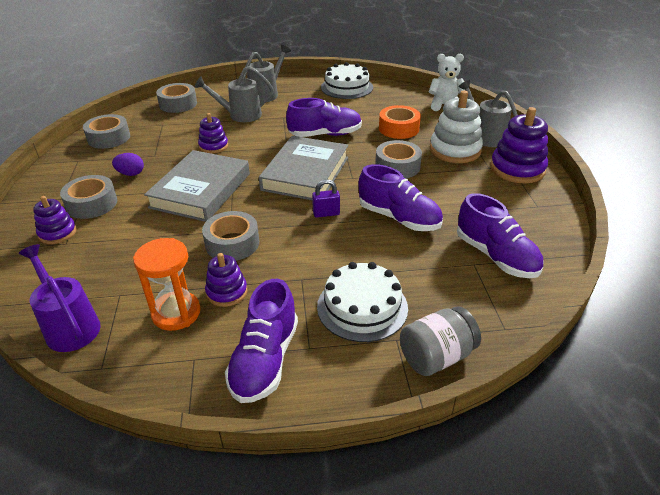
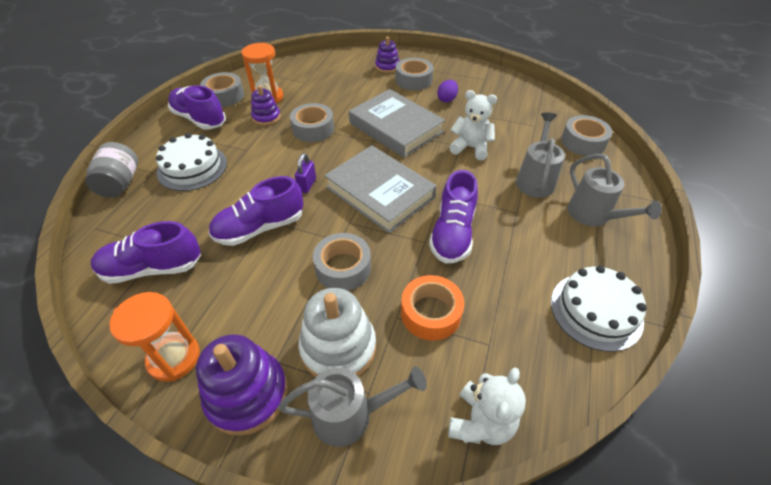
camera: 115 degrees right, 10 degrees up
(69, 326) = (294, 66): purple watering can -> none
(109, 138) = (519, 95): grey tape -> grey tape (224, 96)
(213, 146) = (470, 148): purple stacking toy -> white teddy bear
(536, 205) = (174, 358): none -> orange hourglass

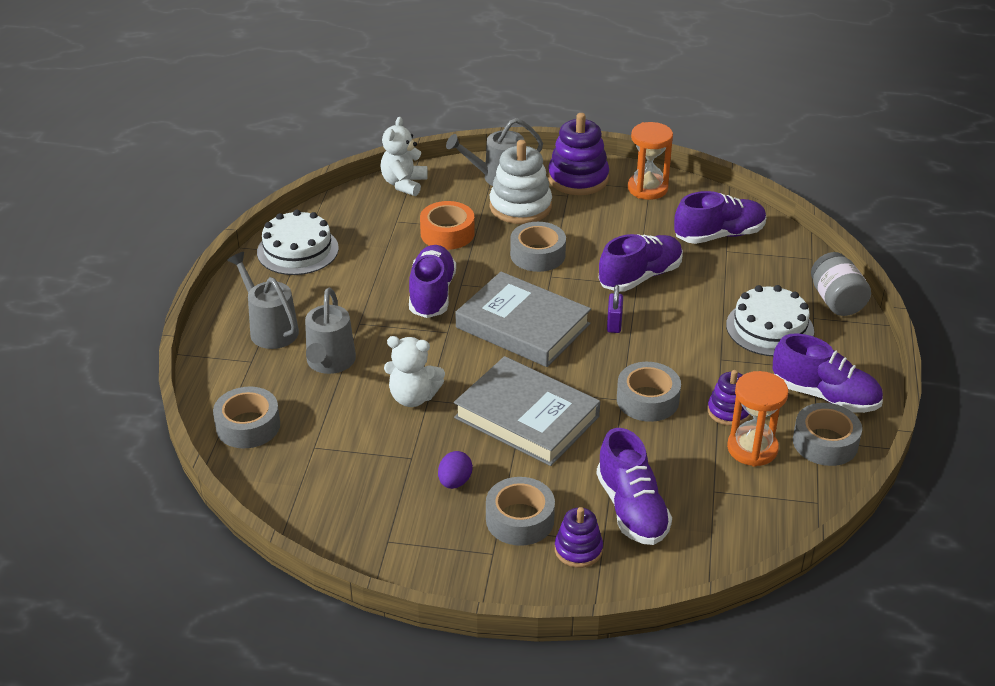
camera: 170 degrees right, 10 degrees down
(352, 78) = (632, 509): none -> purple shoe

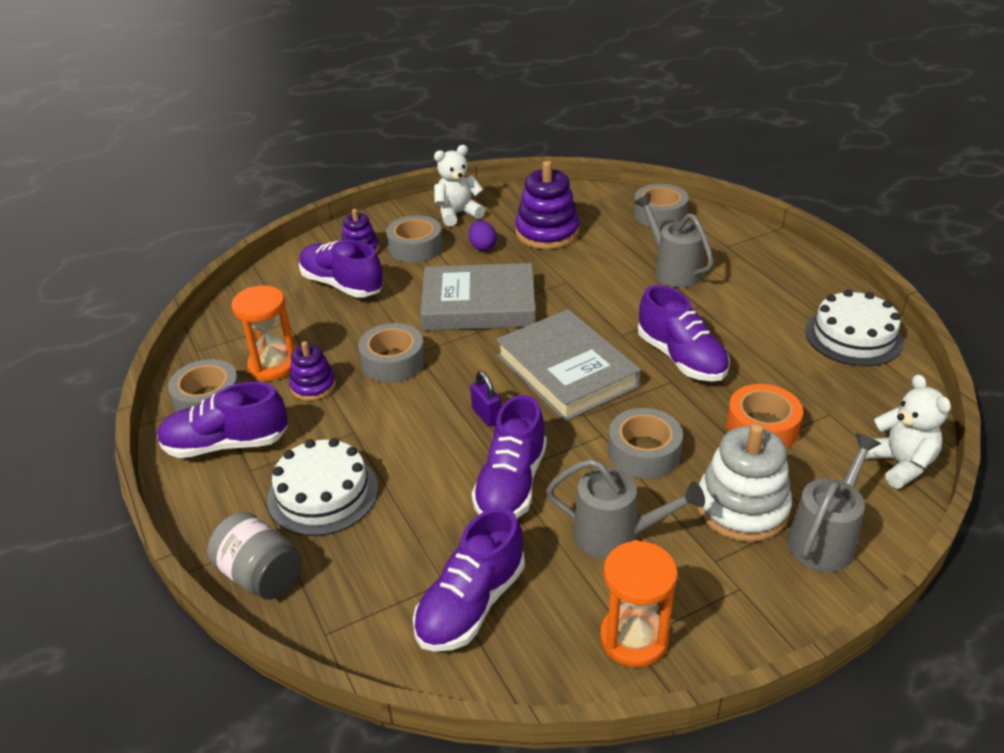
camera: 145 degrees right, 0 degrees up
(269, 328) = (755, 270): grey watering can -> grey watering can (616, 535)
(413, 397) = (579, 278): white teddy bear -> white teddy bear (457, 214)
(523, 326) = (566, 371): grey book -> grey book turned 60 degrees clockwise
(578, 179) = (737, 599): purple stacking toy -> purple stacking toy (547, 233)

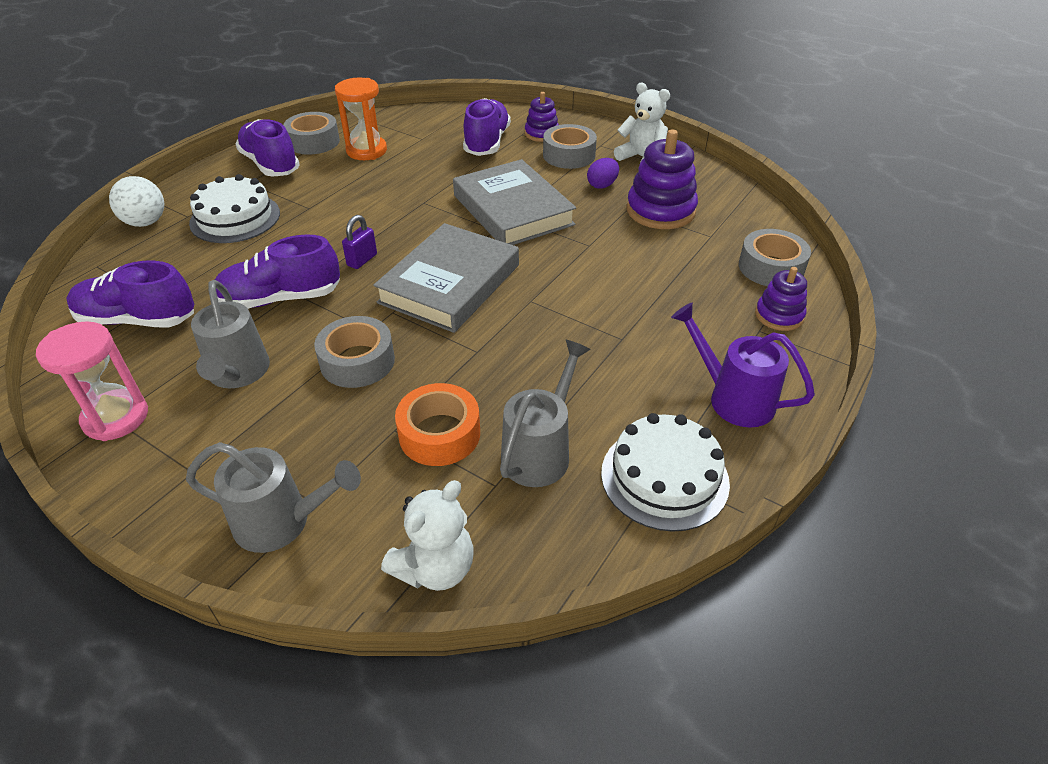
camera: 60 degrees right, 5 degrees up
(260, 575) = (146, 222): grey jar -> white ball
(313, 386) = (352, 174): purple stacking toy -> purple stacking toy (779, 315)
(393, 362) = (404, 196): grey tape -> none
(633, 638) = (116, 417): orange hourglass -> pink hourglass
(672, 270) = (672, 303): grey watering can -> grey watering can (540, 450)
(681, 358) = (519, 348): purple shoe -> none
(742, 507) = (305, 447): white stacking toy -> none
(791, 282) = (732, 398): none -> purple watering can

